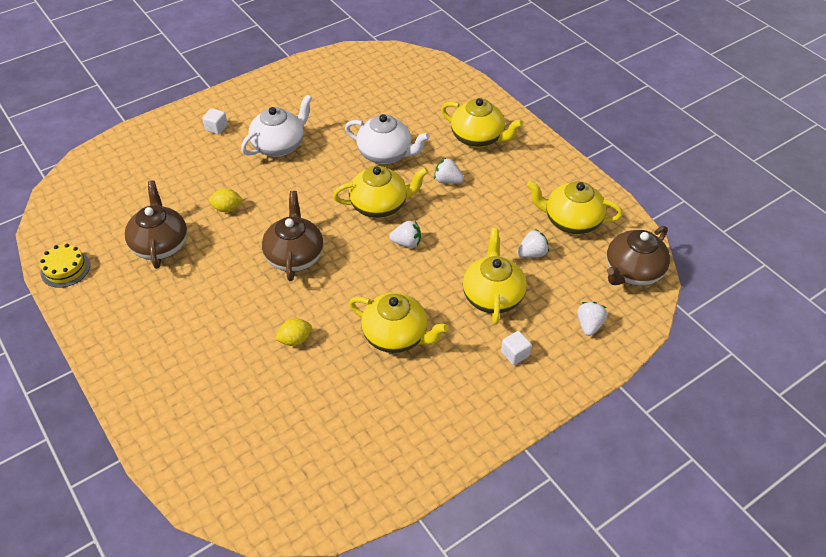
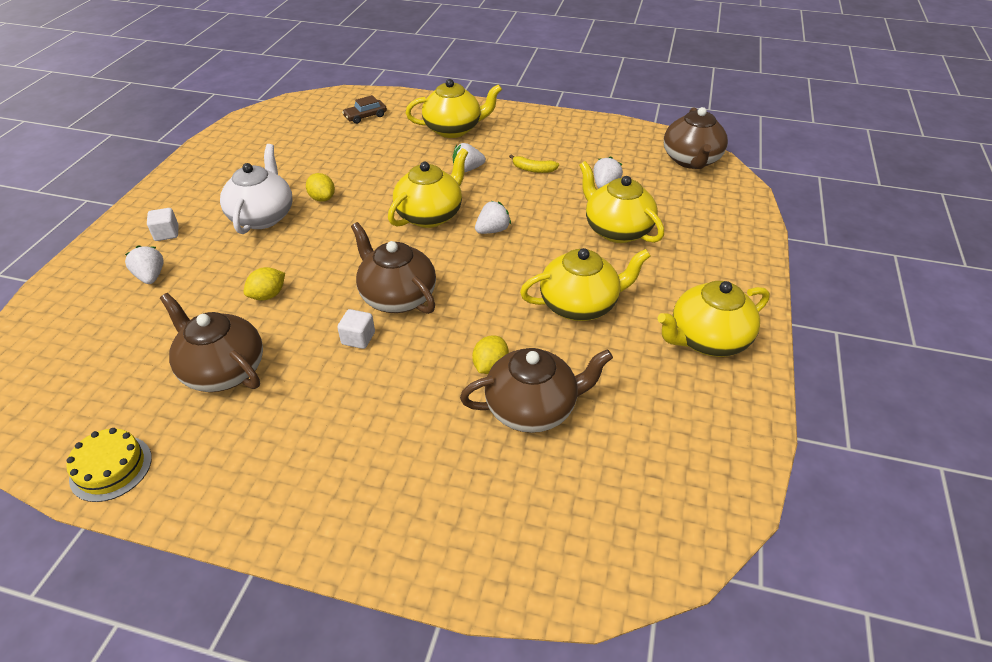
camera: 40 degrees left, 5 degrees down
(287, 383) = (532, 408): none -> brown teapot
(327, 151) = (322, 198): none -> yellow lemon
(386, 154) = (384, 175): white teapot -> none
(428, 92) = (365, 116): none -> brown car
(495, 208) = (533, 169): none -> yellow banana
(515, 354) = (690, 260): white cube -> white cube (358, 338)
(571, 221) = (603, 150): yellow teapot -> yellow teapot (707, 339)
(589, 325) = (712, 210): white strawberry -> white strawberry (151, 276)

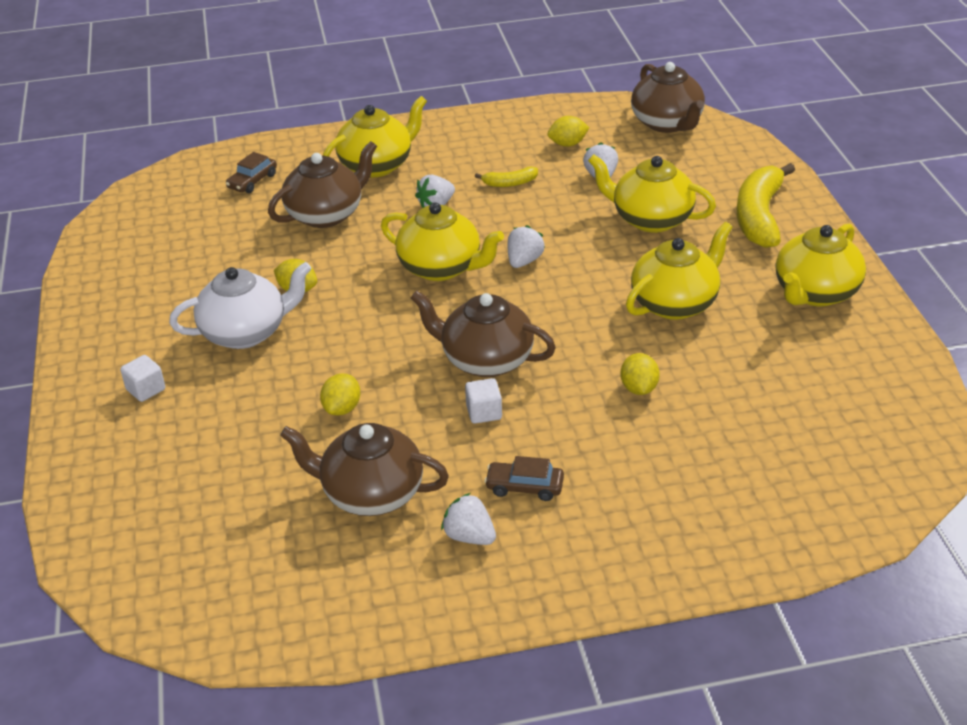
camera: 25 degrees left, 5 degrees down
(111, 468) = (349, 619): yellow cake -> none
(151, 276) = (180, 439): white strawberry -> white strawberry (469, 536)
(262, 216) = (246, 332): white teapot -> white teapot turned 90 degrees clockwise
(331, 414) = (524, 487): none -> brown car
(430, 215) = (441, 268): yellow teapot -> yellow teapot turned 105 degrees clockwise
(532, 408) = (709, 409): brown teapot -> brown teapot (326, 214)
(600, 154) = (568, 144): none -> yellow lemon
(709, 257) = (759, 216): none -> yellow banana

